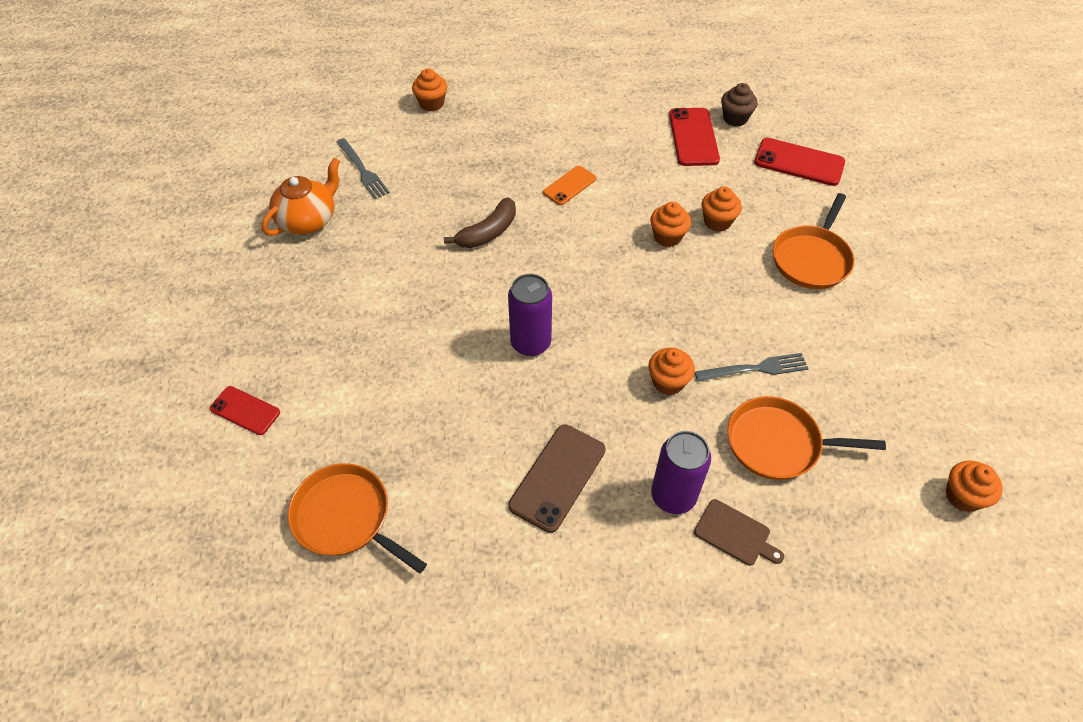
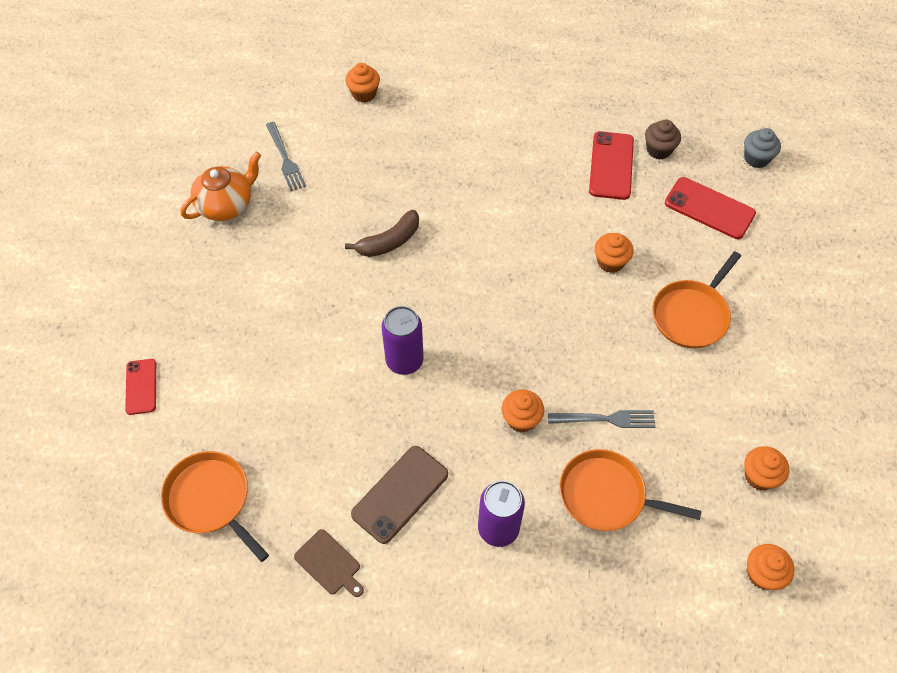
camera: 10 degrees right, 5 degrees up
(245, 410) = (141, 386): red phone -> red phone turned 45 degrees clockwise
(569, 185) = (477, 202): orange phone -> none
(667, 237) = (558, 271): orange cupcake -> orange cupcake (759, 476)
(735, 534) = (544, 573): brown cutting board -> brown cutting board (329, 564)
(829, 114) = (756, 158): none -> grey cupcake

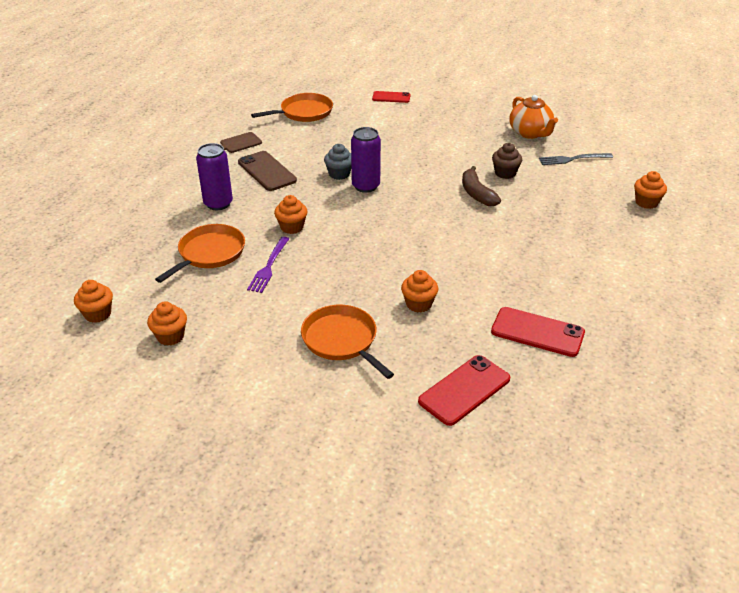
camera: 105 degrees right, 20 degrees down
(606, 419) = (269, 267): grey fork -> purple fork
(659, 150) = (554, 373): brown cupcake -> brown cupcake (505, 173)
(756, 158) = (529, 454): grey cupcake -> grey cupcake (339, 174)

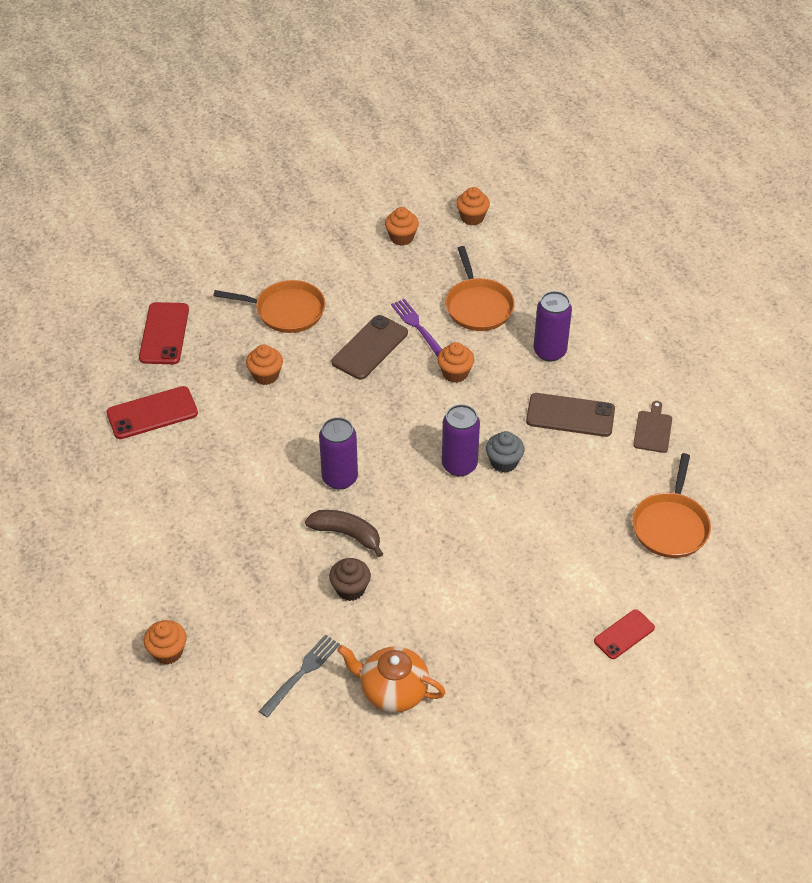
camera: 135 degrees right, 10 degrees up
(320, 275) = (370, 348): none -> brown phone
(446, 219) = (340, 478): none -> purple can

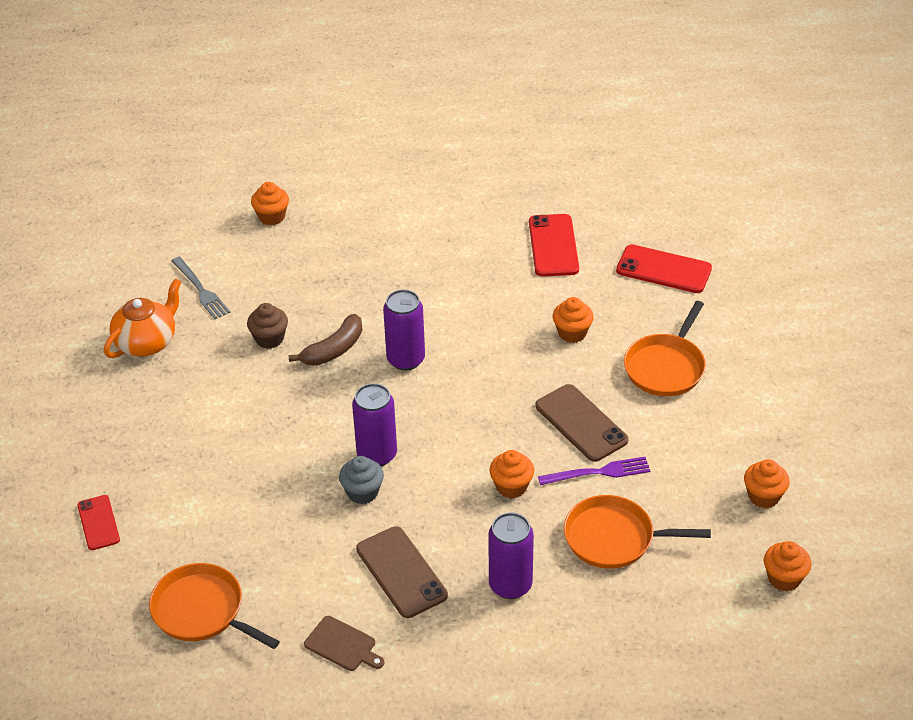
camera: 110 degrees right, 5 degrees down
(570, 415) = (401, 572): brown phone -> brown phone turned 60 degrees counterclockwise

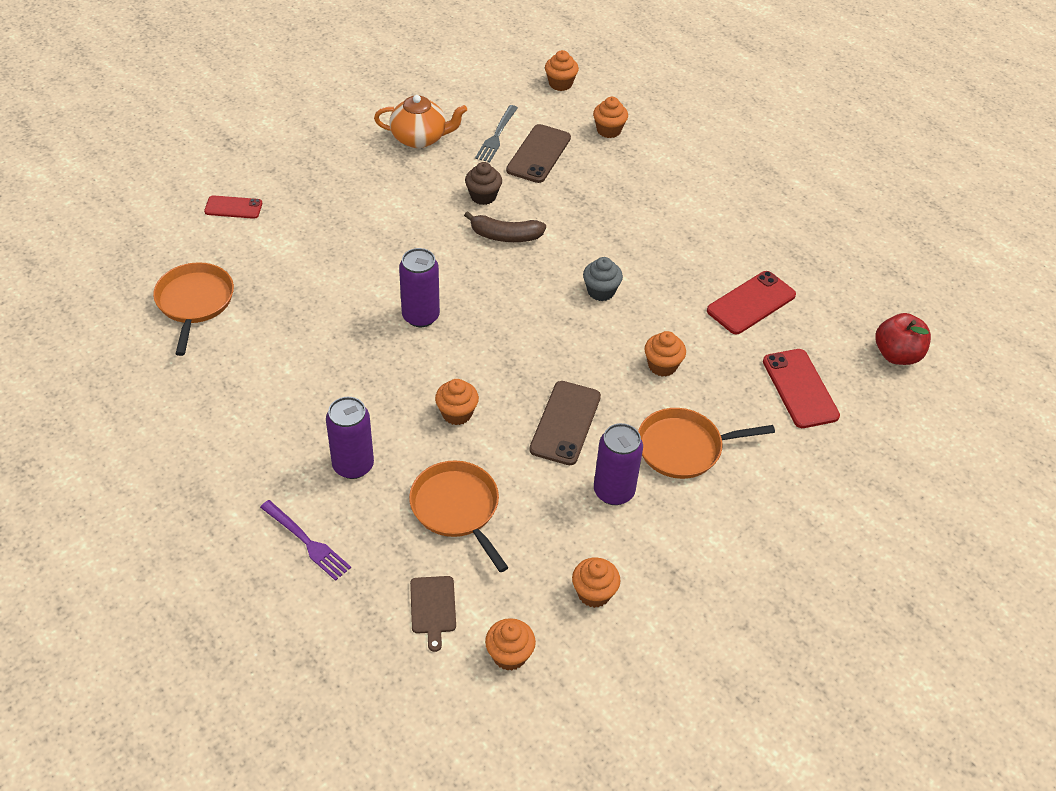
camera: 50 degrees right, 5 degrees up
(98, 523) = (233, 207): red phone -> red phone turned 60 degrees clockwise
(178, 214) = (560, 84): none -> orange cupcake
(343, 645) = (219, 396): brown cutting board -> brown cutting board (433, 608)
(362, 492) = (376, 328): grey cupcake -> grey cupcake (601, 291)
(401, 572) = (314, 392): brown phone -> brown phone (538, 154)
(406, 359) = (534, 281): purple can -> purple can (614, 491)
(599, 472) = (521, 462): purple fork -> purple fork (307, 542)
(676, 200) = (897, 355): none -> red apple

